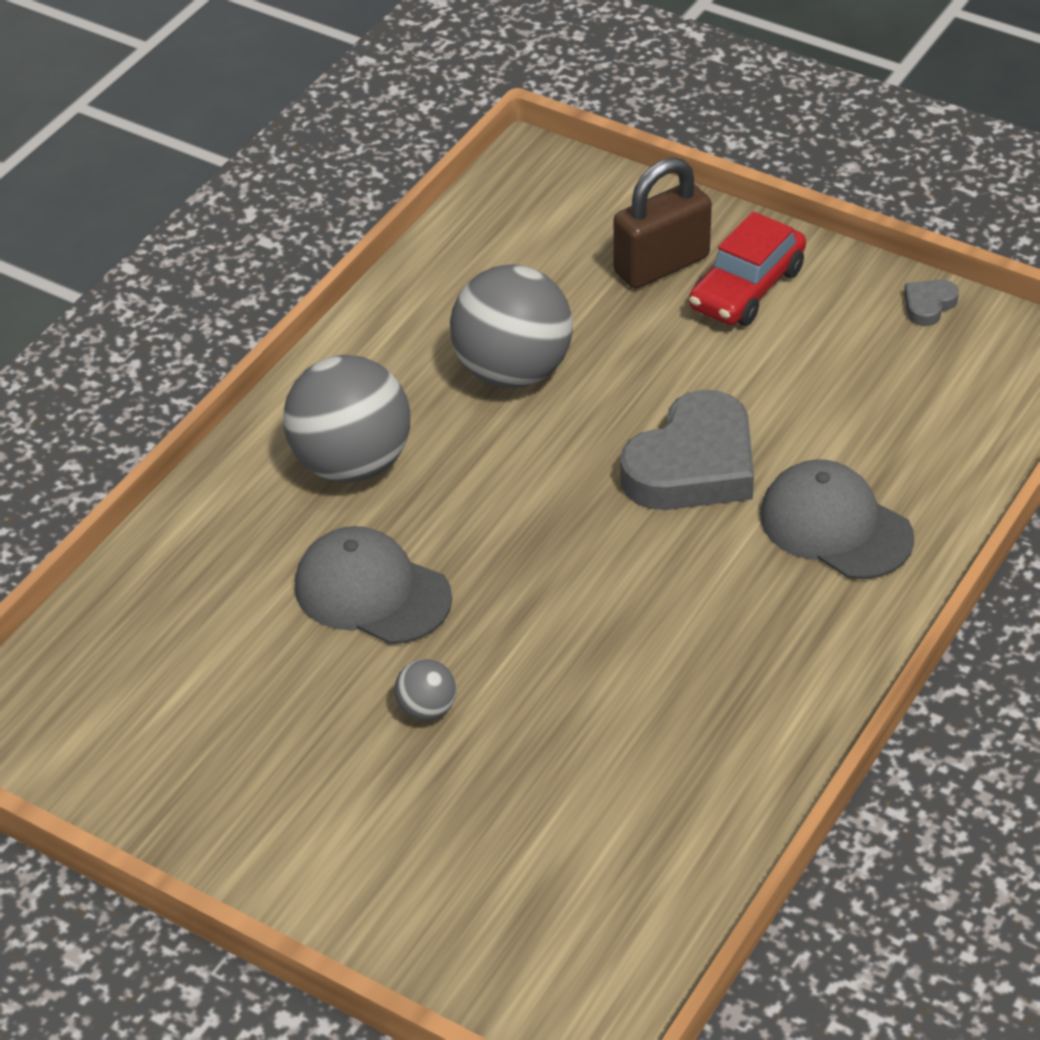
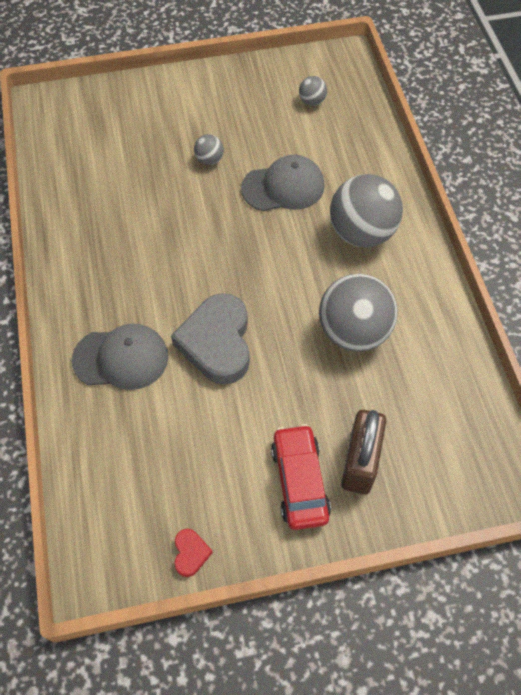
camera: 135 degrees right, 15 degrees up
(153, 692) = (312, 101): none -> grey ball
(928, 305) = (190, 553): grey heart -> red heart

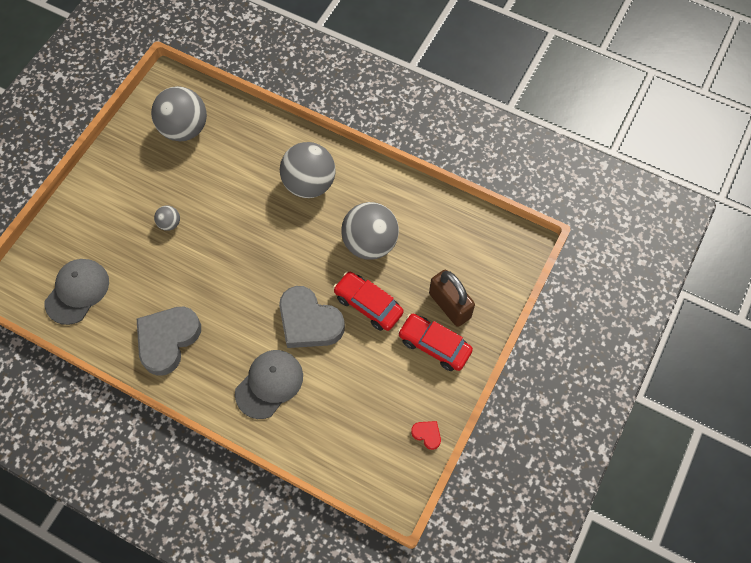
camera: 50 degrees left, 5 degrees up
(94, 244) = (168, 340): none -> grey heart
(283, 187) = (234, 198): grey cap -> grey cap (77, 292)
(285, 381) = (368, 305): none -> red car
(312, 101) = (184, 129): grey ball -> grey ball, size x2.23

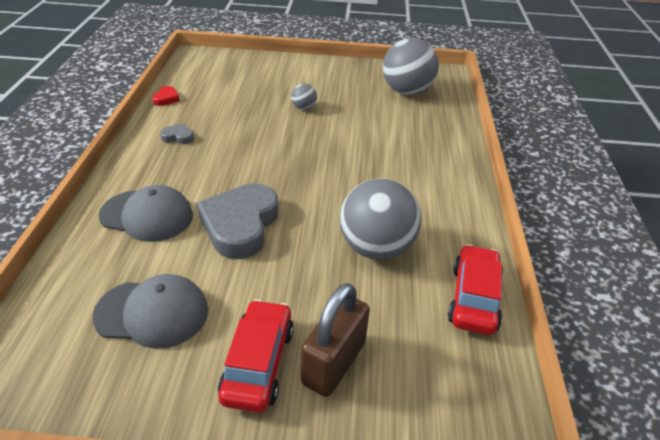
camera: 65 degrees right, 25 degrees down
(77, 292) = (208, 82): grey cap -> grey cap (152, 313)
(168, 340) = (178, 137): grey heart -> grey heart, size x0.43
(309, 184) = (415, 179): grey ball -> none
(368, 305) = (288, 271): red car -> red car (473, 298)
(427, 434) = (102, 400): red heart -> red heart (166, 99)

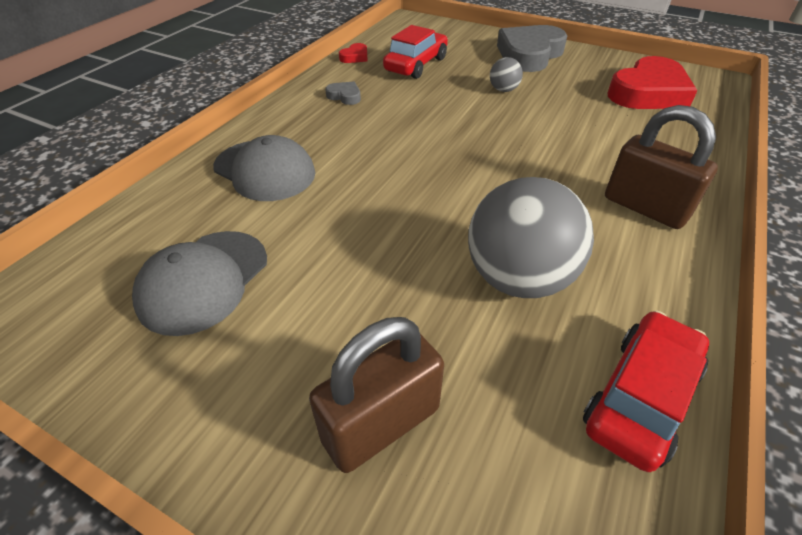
camera: 25 degrees right, 5 degrees up
(152, 313) = (204, 281): grey cap -> grey cap turned 90 degrees clockwise
(240, 225) = (358, 205): grey heart -> grey heart (529, 54)
(258, 363) = (284, 387): red car -> red car (416, 65)
(406, 92) = (648, 93): grey ball -> red heart
(435, 179) = (645, 207): none -> brown padlock

